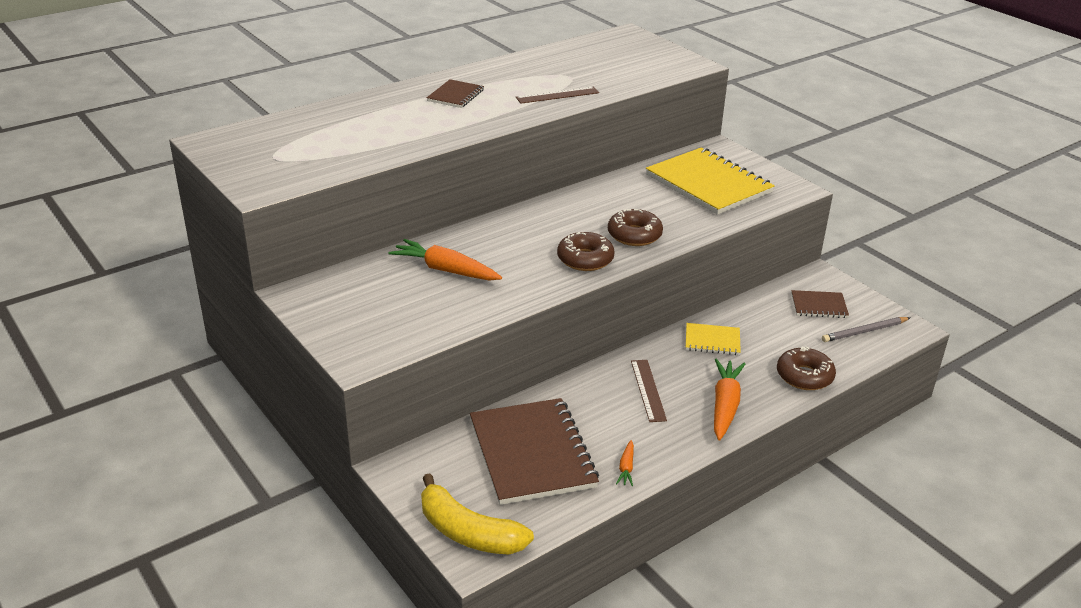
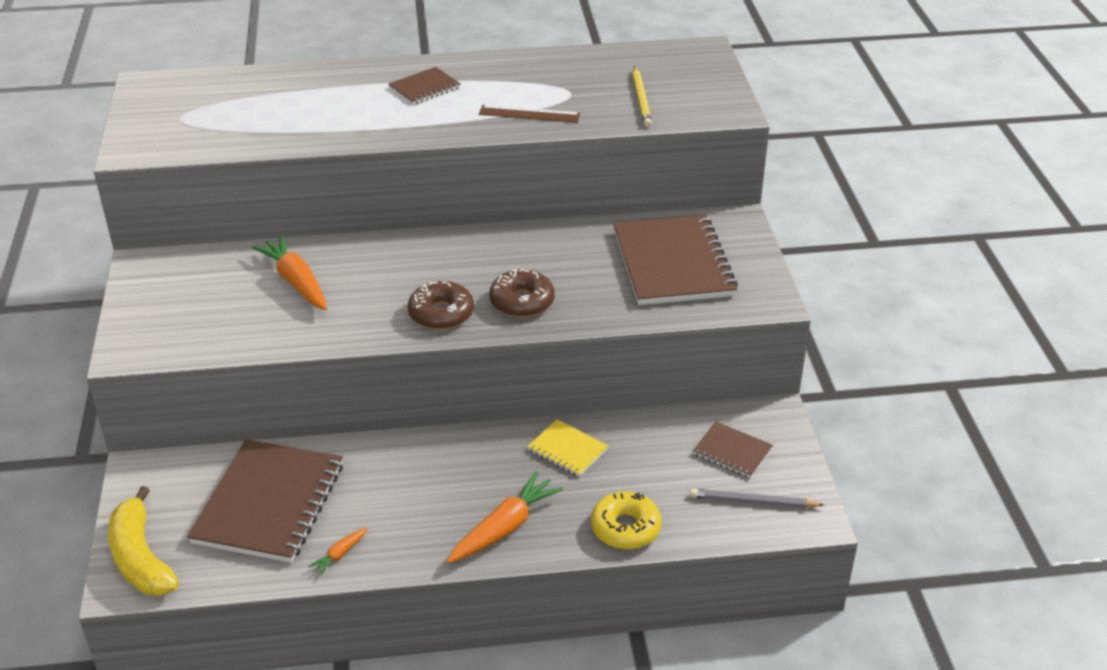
camera: 30 degrees right, 5 degrees up
(624, 70) = (641, 99): none -> yellow pencil
(648, 390) = (444, 480): brown ruler -> none
(708, 184) = (673, 263): yellow notebook -> brown notebook
(804, 376) = (625, 528): brown donut -> yellow donut

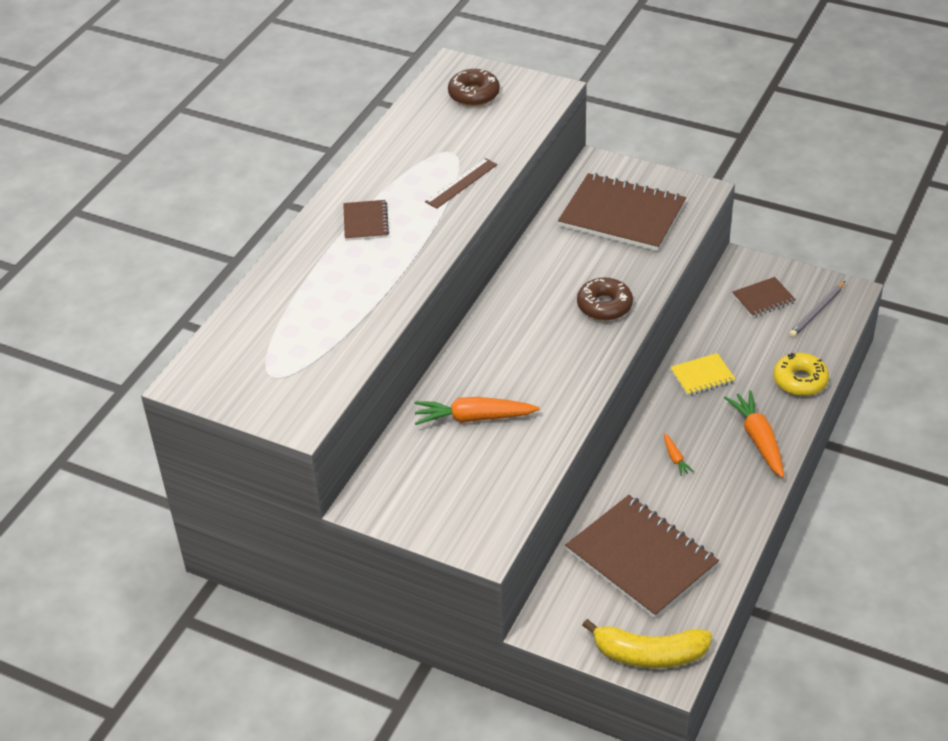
camera: 55 degrees left, 5 degrees up
(339, 554) = (725, 536): orange carrot -> orange carrot (675, 458)
(441, 313) = (584, 352): brown donut -> brown donut (474, 94)
(641, 99) = (494, 122): yellow pencil -> none

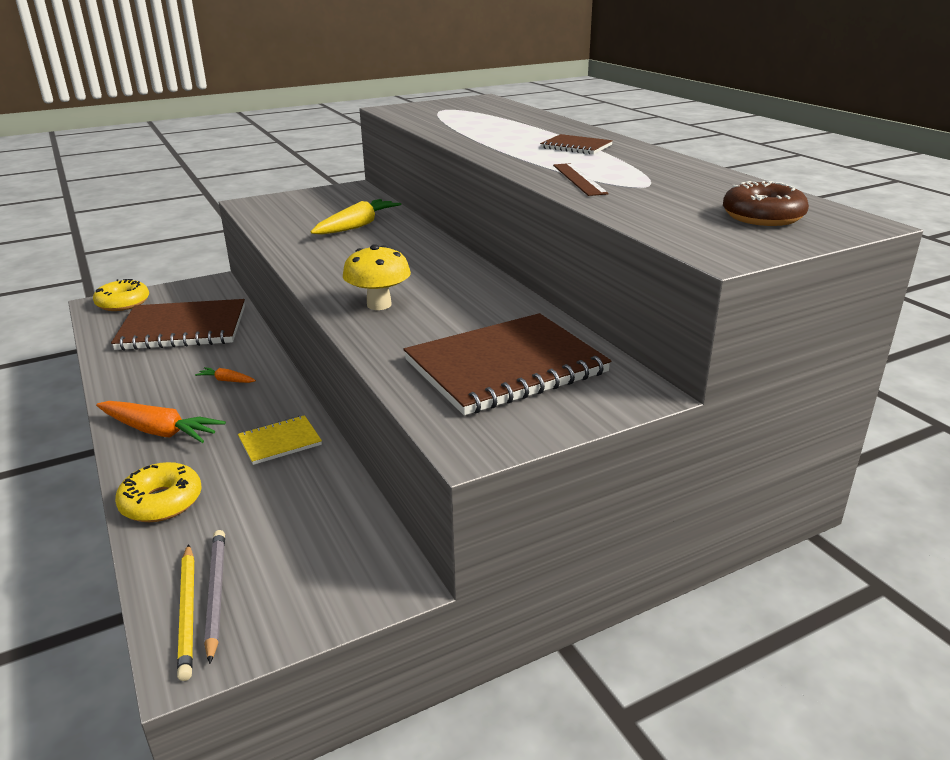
camera: 125 degrees right, 15 degrees down
(473, 418) = (357, 226): orange carrot -> yellow carrot
(604, 306) = (379, 305): brown donut -> yellow mushroom
(649, 654) = (123, 303): yellow banana -> yellow donut
(702, 376) = (280, 442): yellow notebook -> yellow notebook turned 45 degrees clockwise
(763, 299) = (309, 557): brown notebook -> none
(835, 312) = (188, 612): none -> yellow pencil

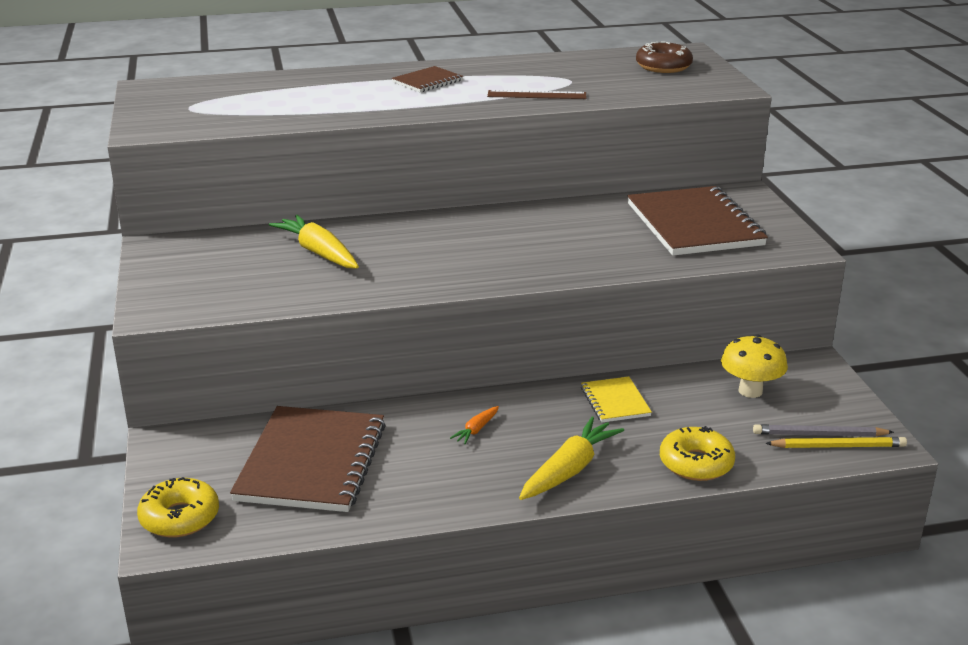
camera: 75 degrees left, 0 degrees up
(159, 431) = (569, 469): orange carrot -> yellow carrot
(379, 305) = (554, 258): yellow mushroom -> yellow mushroom (750, 391)

